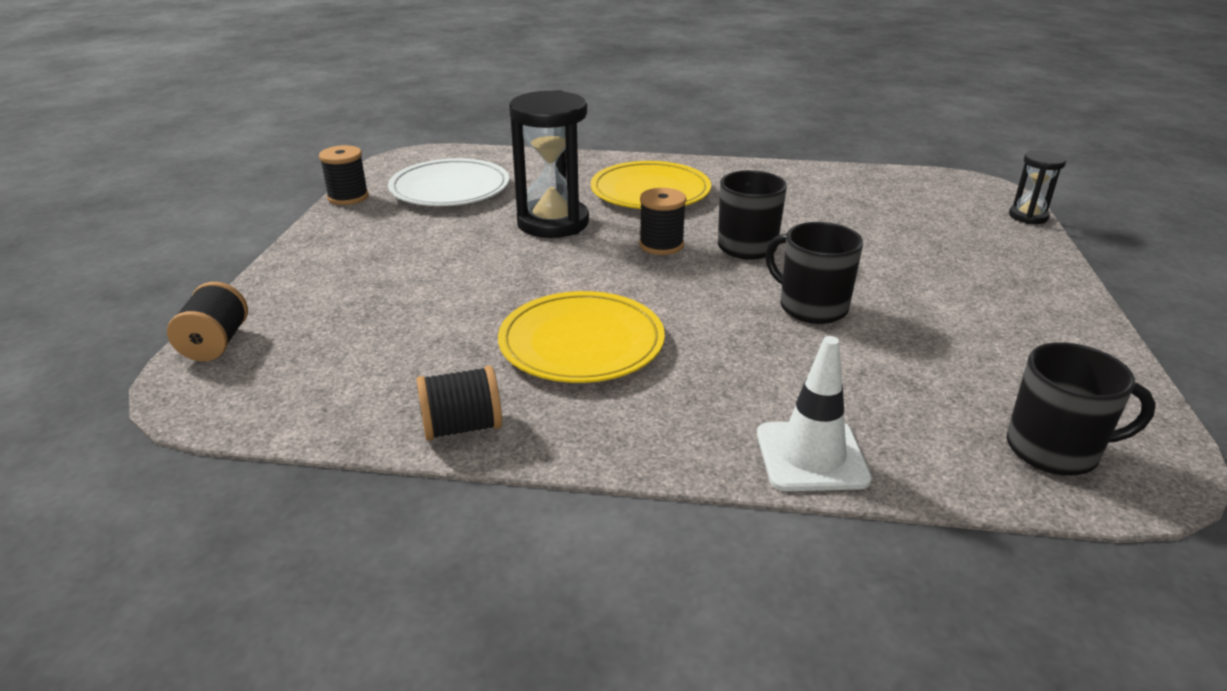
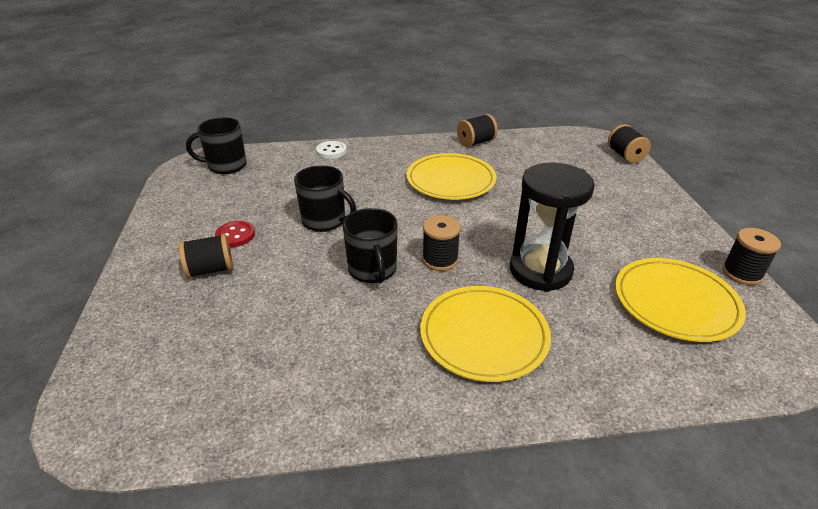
camera: 165 degrees right, 5 degrees up
(450, 189) = (675, 302): white plate -> yellow plate
(811, 456) = (331, 151): white traffic cone -> white button
(945, 305) = (235, 235): none -> red button
(955, 270) = (210, 270): none -> black spool
(1028, 216) = (85, 364): black hourglass -> none

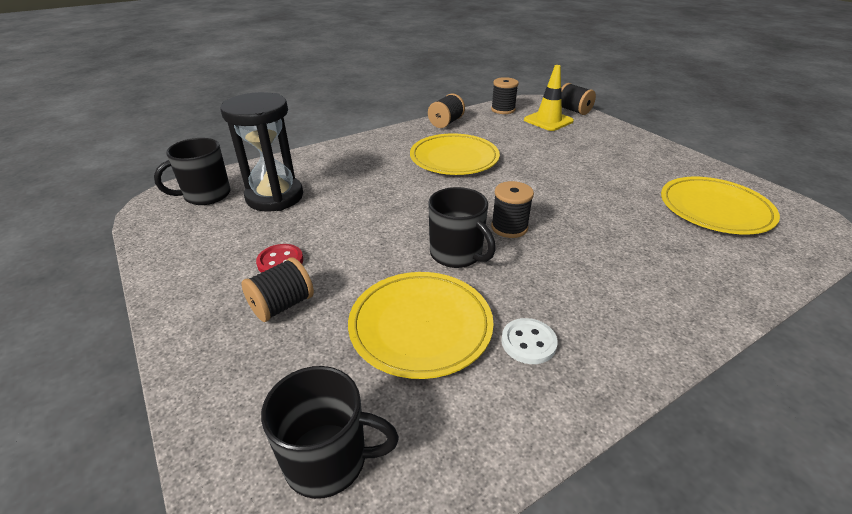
camera: 25 degrees left, 0 degrees up
(325, 221) = (367, 222): black mug -> black mug (328, 460)
(331, 151) = (314, 157): white button -> white button (528, 342)
(484, 336) = (608, 281): yellow plate -> yellow plate (420, 326)
(540, 270) = (598, 213): black hourglass -> black hourglass (275, 197)
(584, 161) = (548, 121): none -> yellow traffic cone
(742, 273) = (733, 176): black spool -> black spool (503, 110)

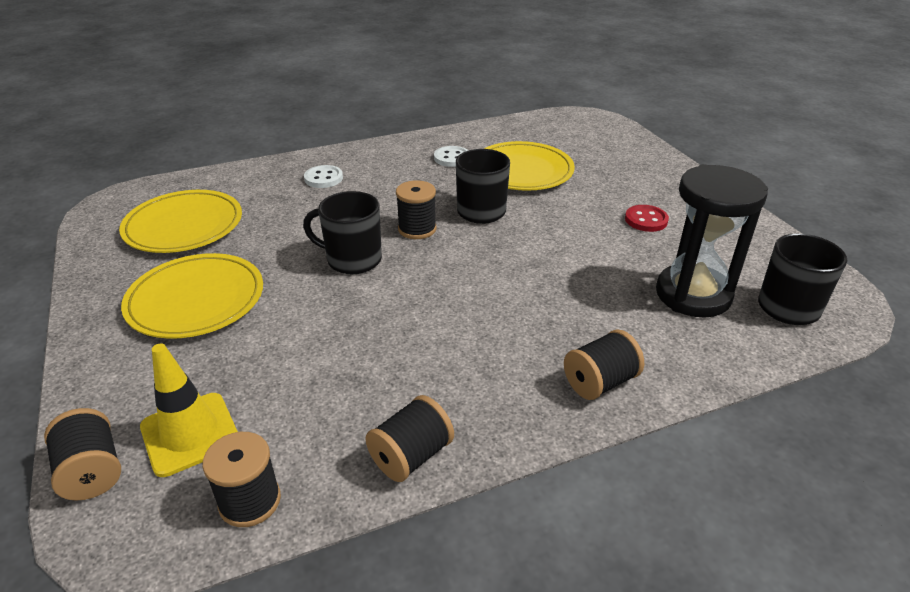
camera: 170 degrees left, 0 degrees up
(282, 305) = (628, 190): black spool -> black spool (600, 382)
(328, 460) = (576, 132): black mug -> black mug (352, 259)
(454, 158) = (435, 340): yellow plate -> yellow plate (196, 300)
(661, 281) = (323, 178): none -> white button

